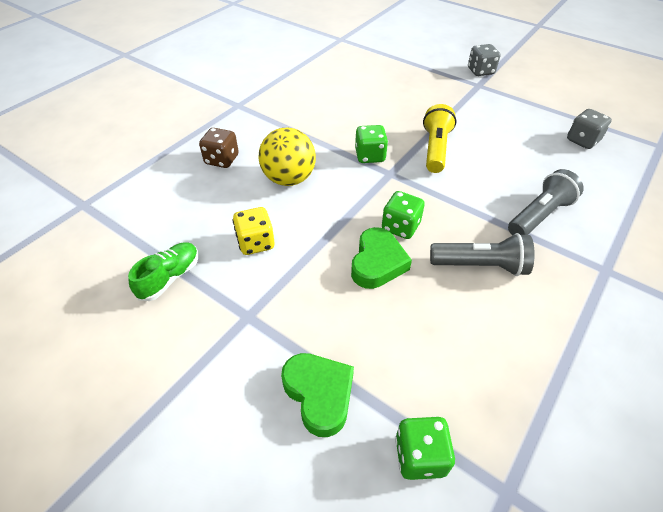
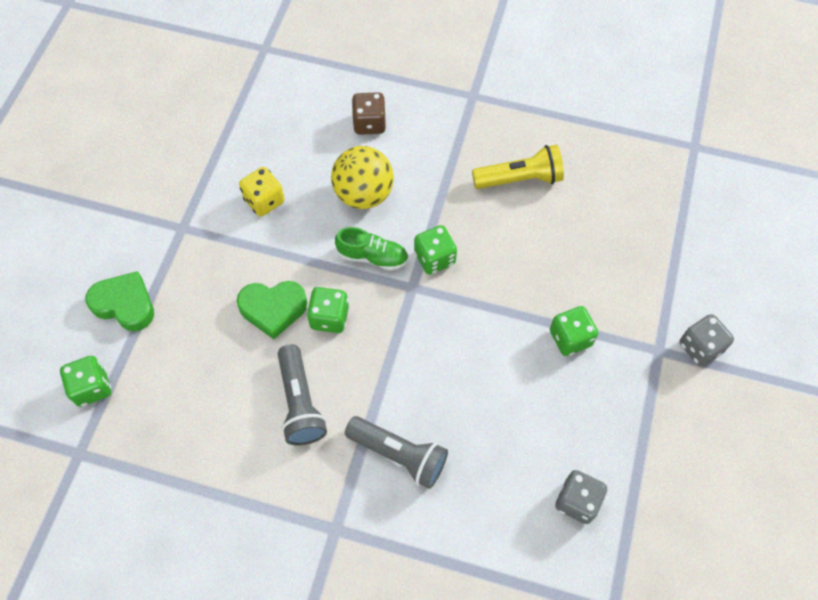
camera: 70 degrees right, 15 degrees up
(170, 277) = (204, 155): green shoe -> green shoe (373, 257)
(319, 394) = (125, 304): green heart -> green heart turned 105 degrees counterclockwise
(435, 149) = (478, 324): yellow flashlight -> yellow flashlight (520, 179)
(460, 114) = (570, 338): none -> green dice

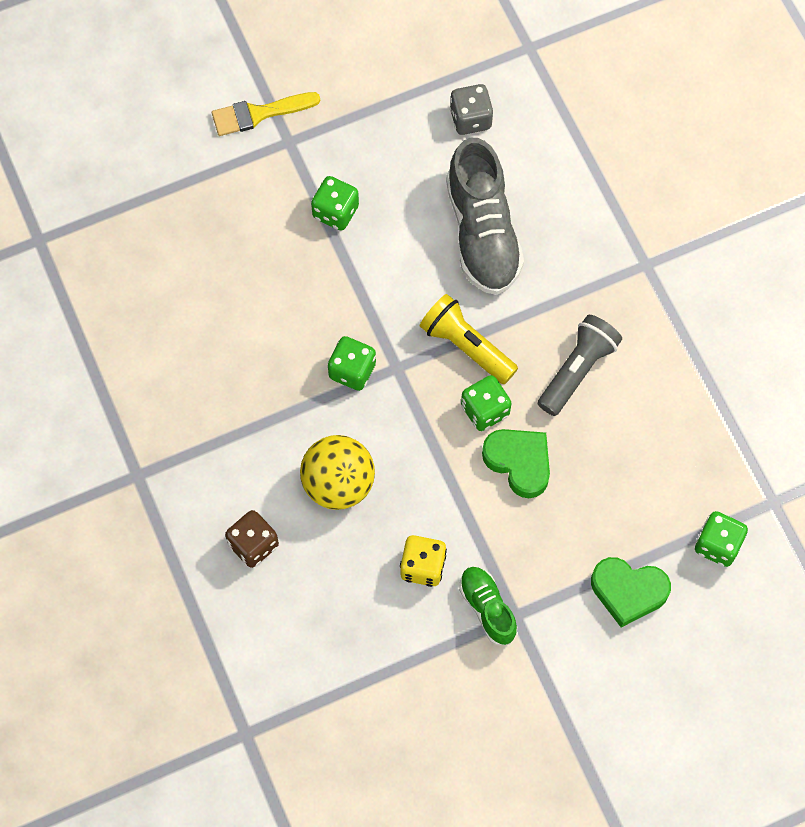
camera: 130 degrees left, 5 degrees up
(125, 304) = (628, 591): green heart -> green heart turned 60 degrees counterclockwise
(373, 257) = (396, 423): green shoe -> green shoe (487, 608)
(399, 455) = (549, 264): grey flashlight -> none
(467, 427) = (482, 233): none -> grey shoe
(520, 179) = (204, 361): yellow flashlight -> yellow flashlight (466, 346)
(700, 347) = (259, 114): grey dice -> yellow brush

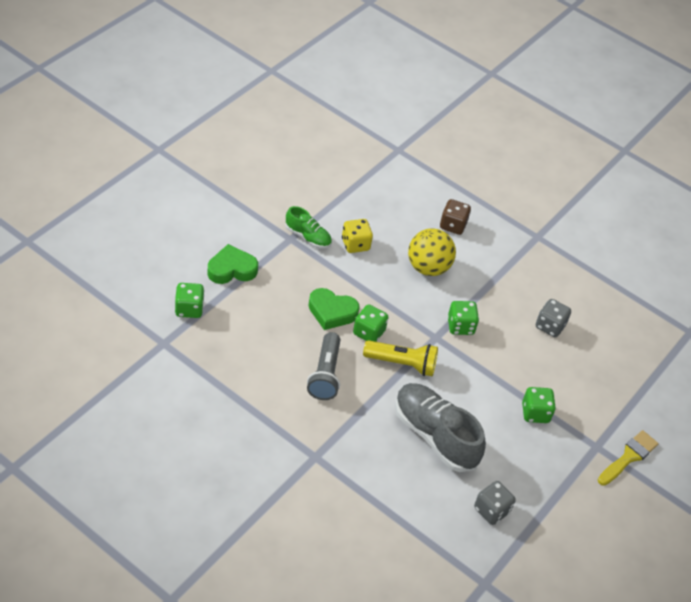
camera: 145 degrees right, 20 degrees down
(227, 323) = (550, 326): none -> grey dice

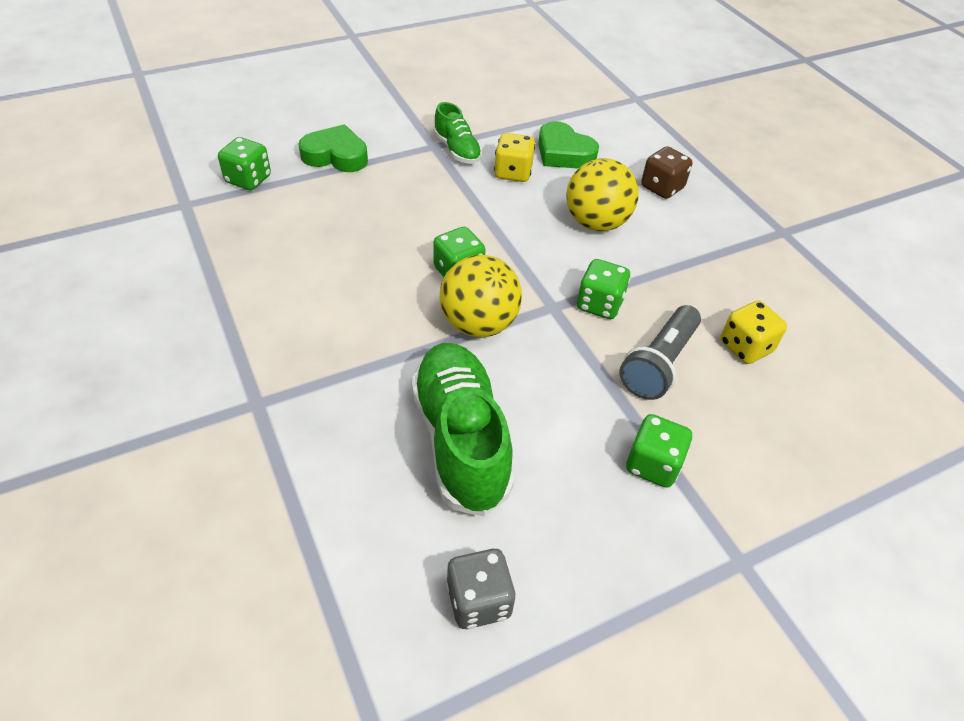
camera: 30 degrees right, 0 degrees up
(325, 374) = (358, 302): grey flashlight -> grey flashlight (659, 364)
(332, 312) = (425, 234): green heart -> green heart (564, 153)
(402, 364) = (478, 324): yellow flashlight -> yellow ball
(434, 435) = (460, 439): grey shoe -> green shoe
(550, 326) = (745, 347): grey dice -> yellow dice
(629, 457) = (798, 605): yellow brush -> none

